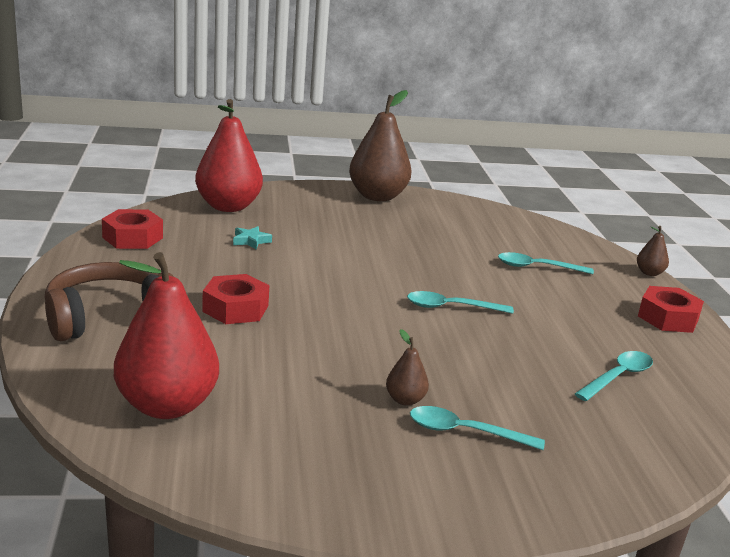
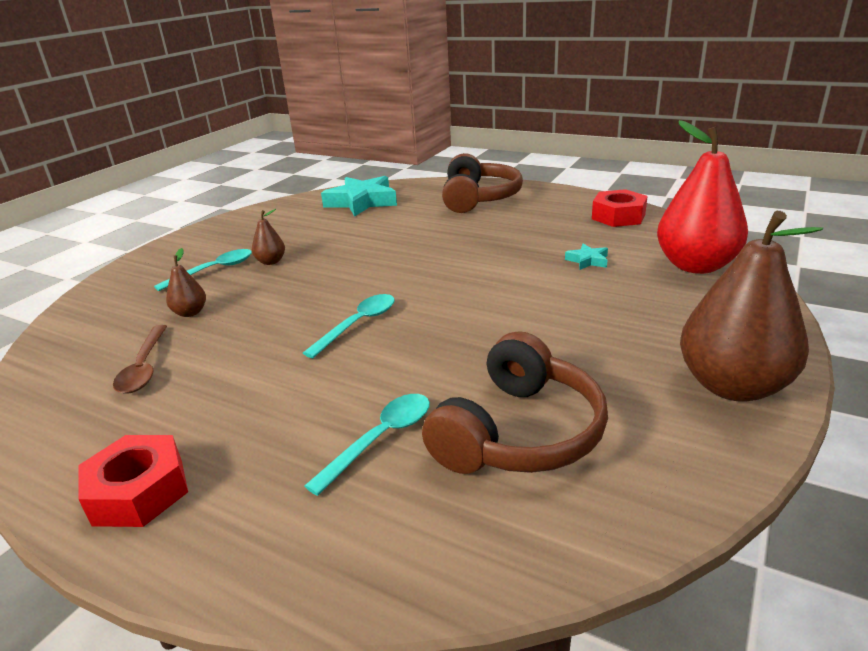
camera: 130 degrees right, 5 degrees up
(167, 406) = (362, 202): red pear -> turquoise star
(235, 308) = (454, 233): red nut -> none
(481, 236) = (519, 432): none -> brown headphones
(618, 377) = (144, 368): turquoise spoon -> brown spoon
(649, 273) = (237, 588): brown pear -> brown pear (190, 313)

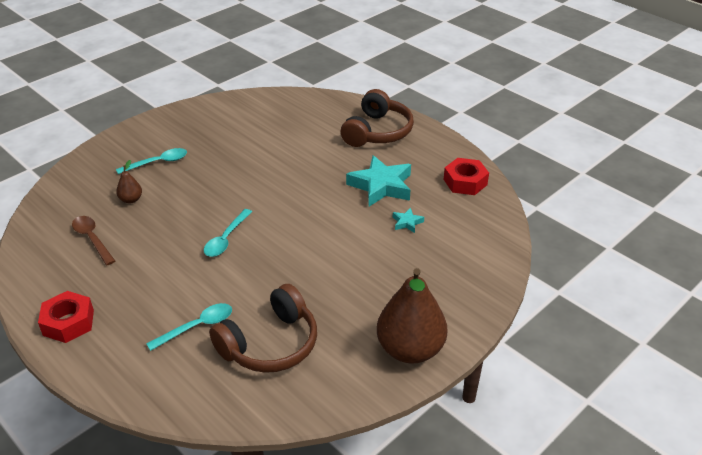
camera: 15 degrees right, 10 degrees up
(144, 368) = (92, 239): brown spoon -> brown spoon turned 135 degrees clockwise
(271, 262) = (197, 164): brown pear -> none
(358, 324) = (226, 239): turquoise spoon -> turquoise spoon turned 150 degrees clockwise
(362, 202) = (289, 112): turquoise star -> turquoise star (381, 186)
(695, 266) = (476, 248): red pear -> none

